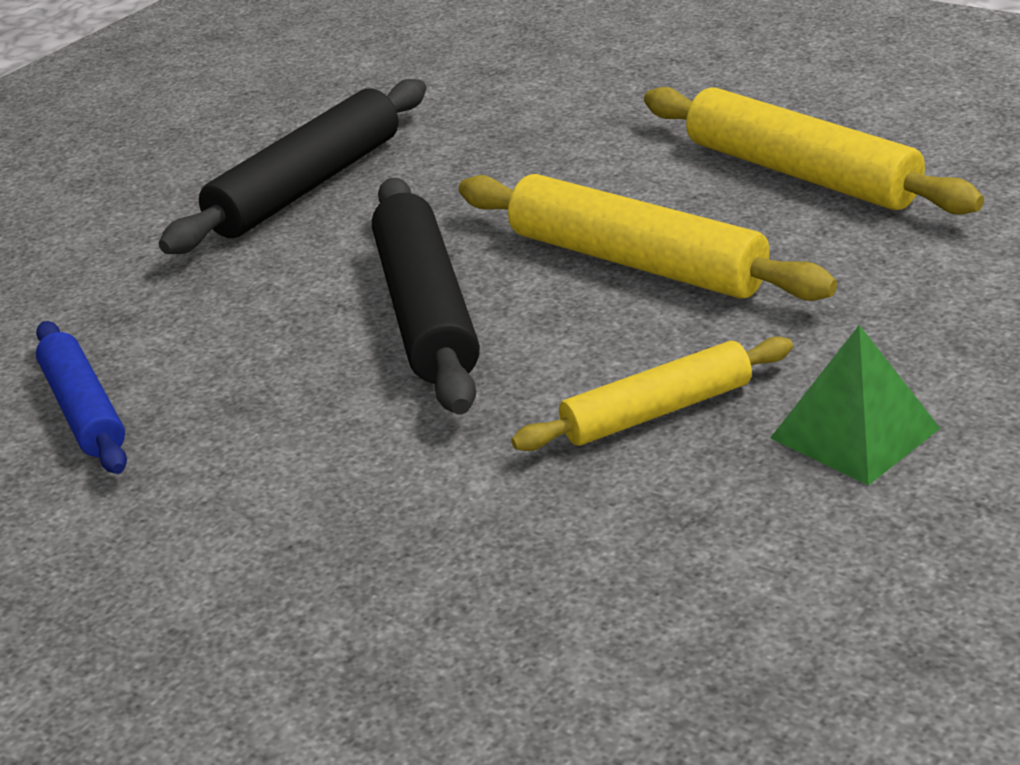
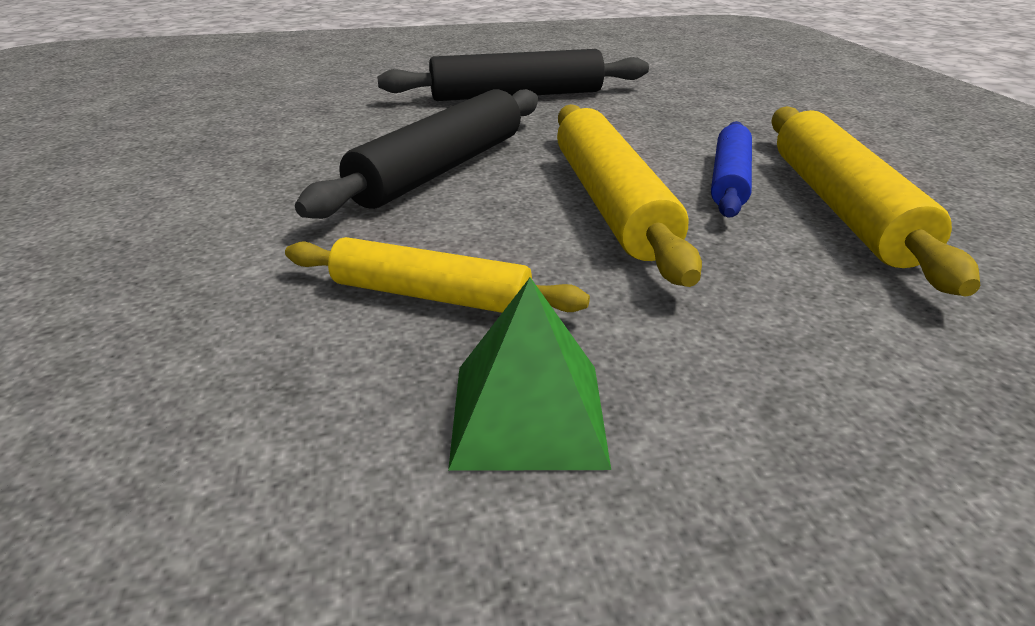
camera: 40 degrees right, 0 degrees up
(84, 410) = (221, 135): blue rolling pin -> blue rolling pin (730, 180)

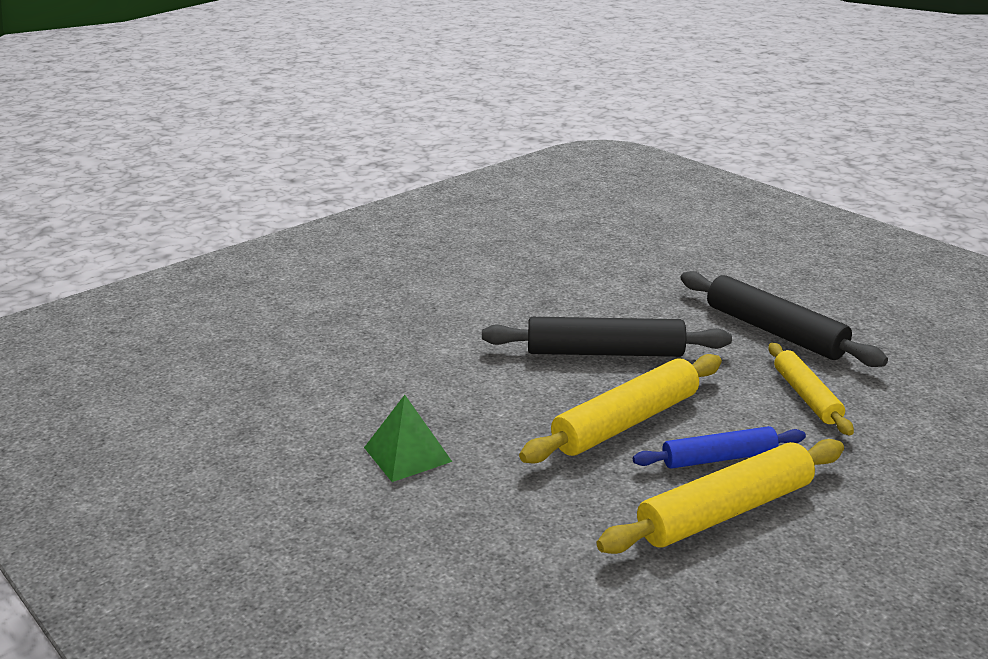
camera: 60 degrees right, 5 degrees down
(431, 295) = (468, 402): yellow rolling pin -> yellow rolling pin (806, 396)

